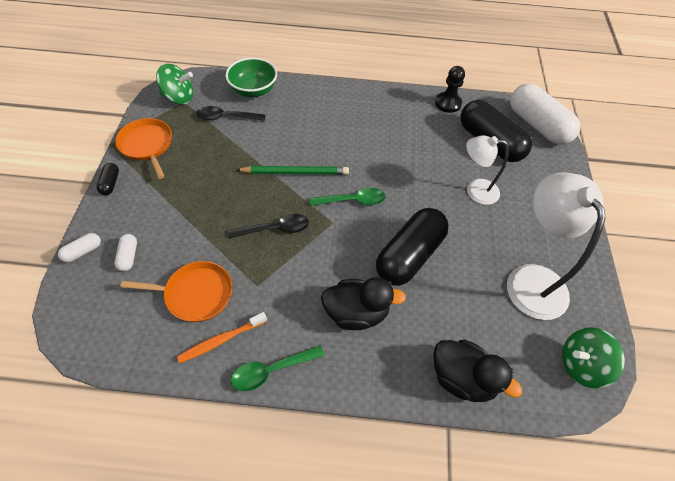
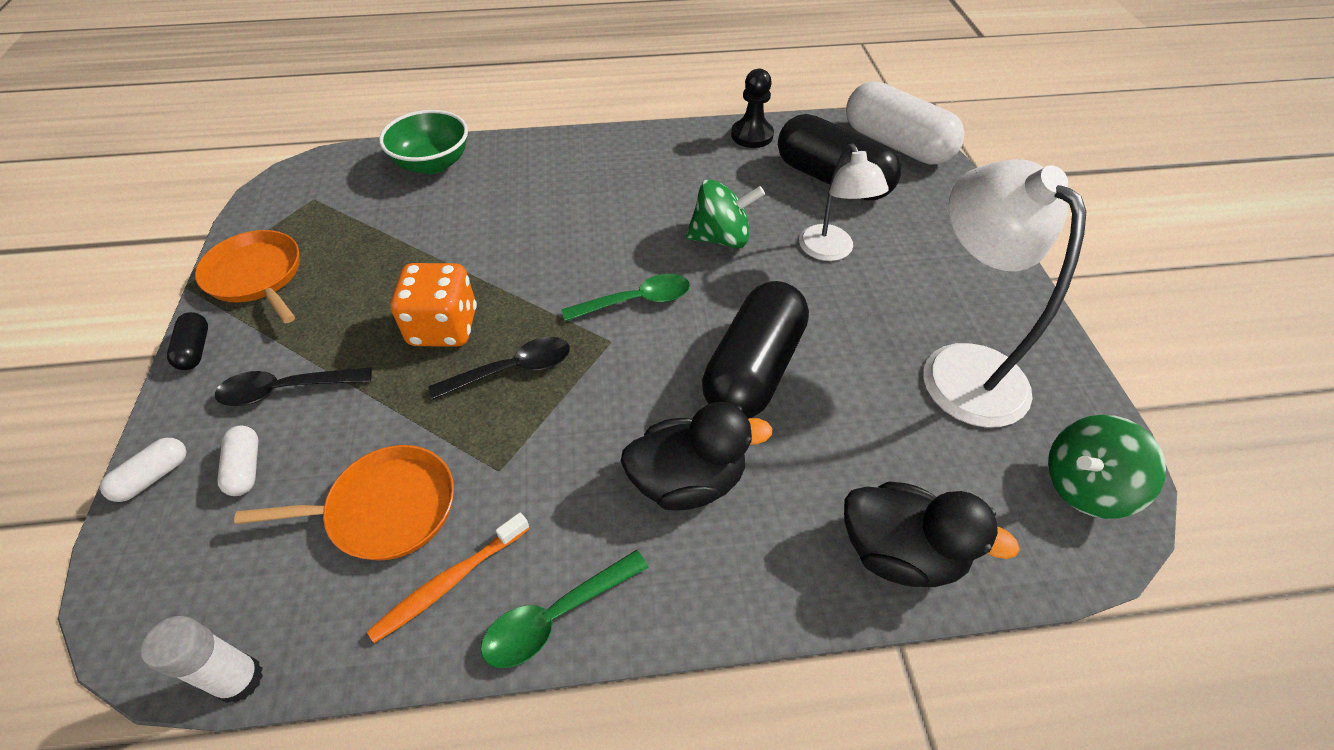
camera: 10 degrees left, 5 degrees down
(113, 366) = (240, 679): none -> white glue stick
(179, 97) = (304, 194): green spinning top -> green spinning top (721, 238)
(226, 117) = (393, 211): black spoon -> black spoon (286, 390)
(242, 196) = (443, 327): none -> orange dice
(295, 172) = (529, 274): green pencil -> none
(475, 190) = (831, 251): white lamp -> white lamp turned 105 degrees counterclockwise

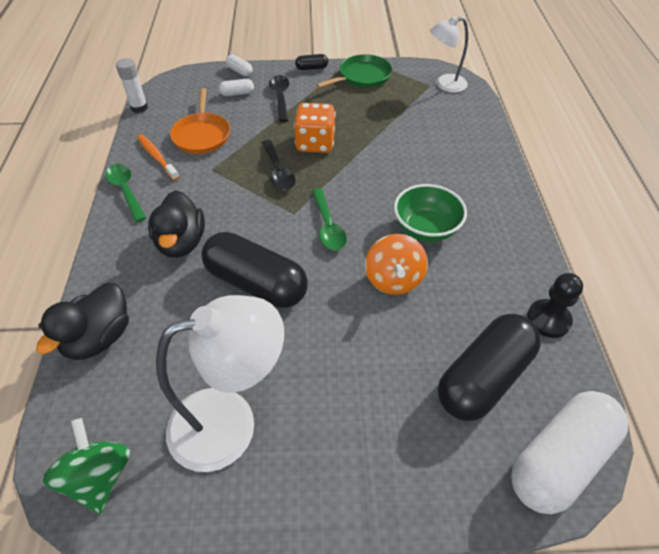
camera: 95 degrees right, 0 degrees up
(257, 276) = (362, 76): orange pan -> green pan
(433, 164) = (472, 127): green bowl -> green bowl (426, 228)
(721, 238) = (393, 279): green spinning top -> orange spinning top
(831, 251) = (376, 355): white lamp -> white lamp (444, 84)

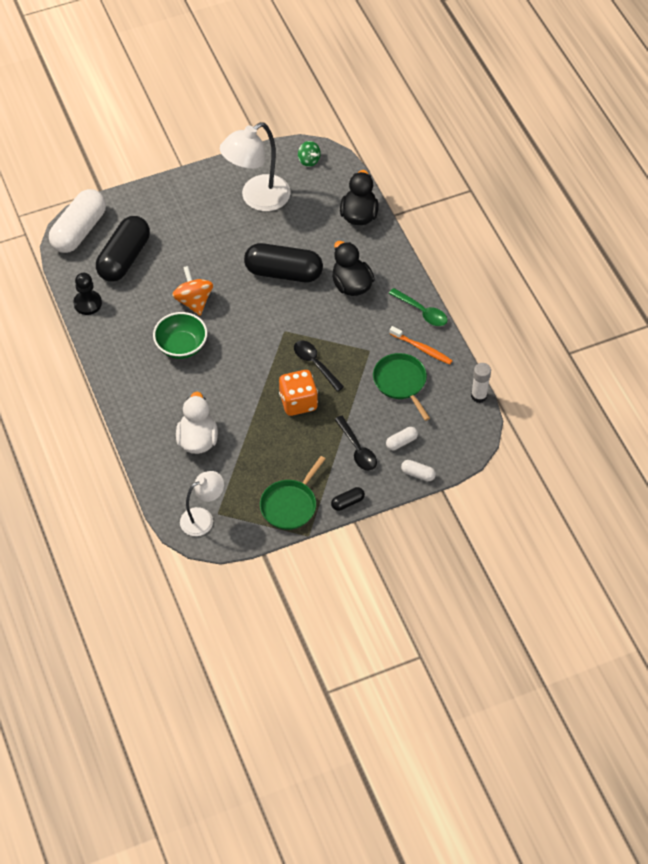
camera: 160 degrees right, 5 degrees up
(99, 477) = (309, 160): green spinning top -> green spinning top, size x0.63
(202, 135) = (401, 382): orange pan -> green pan
(328, 226) = (254, 327): green spoon -> none
(433, 138) = (197, 440): none -> white duck

